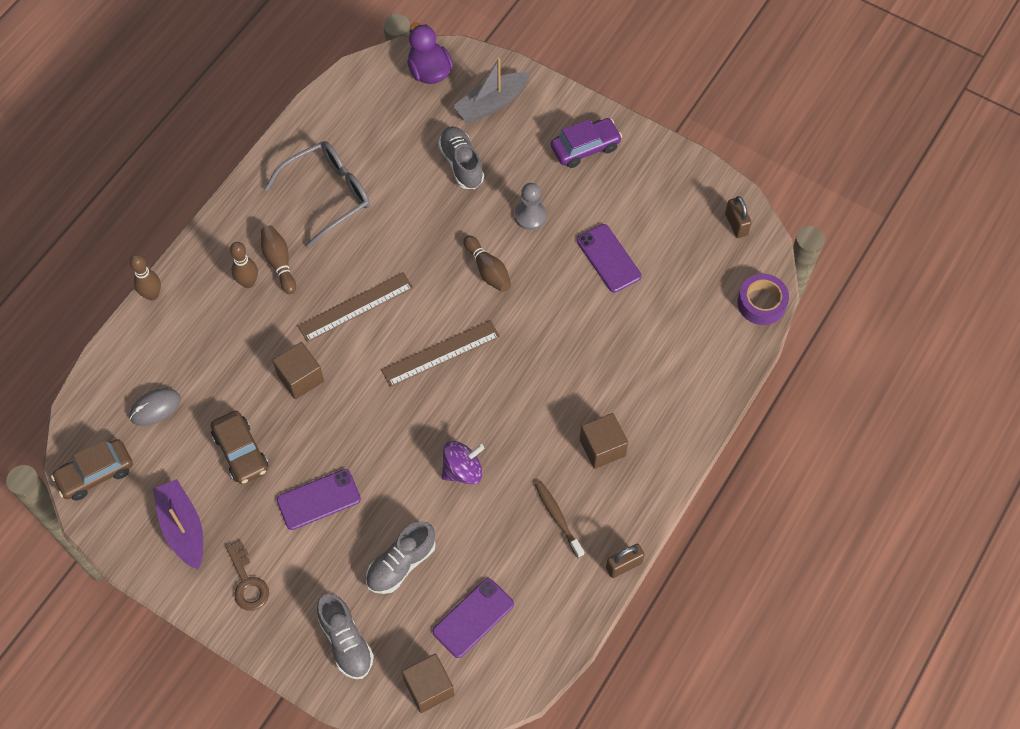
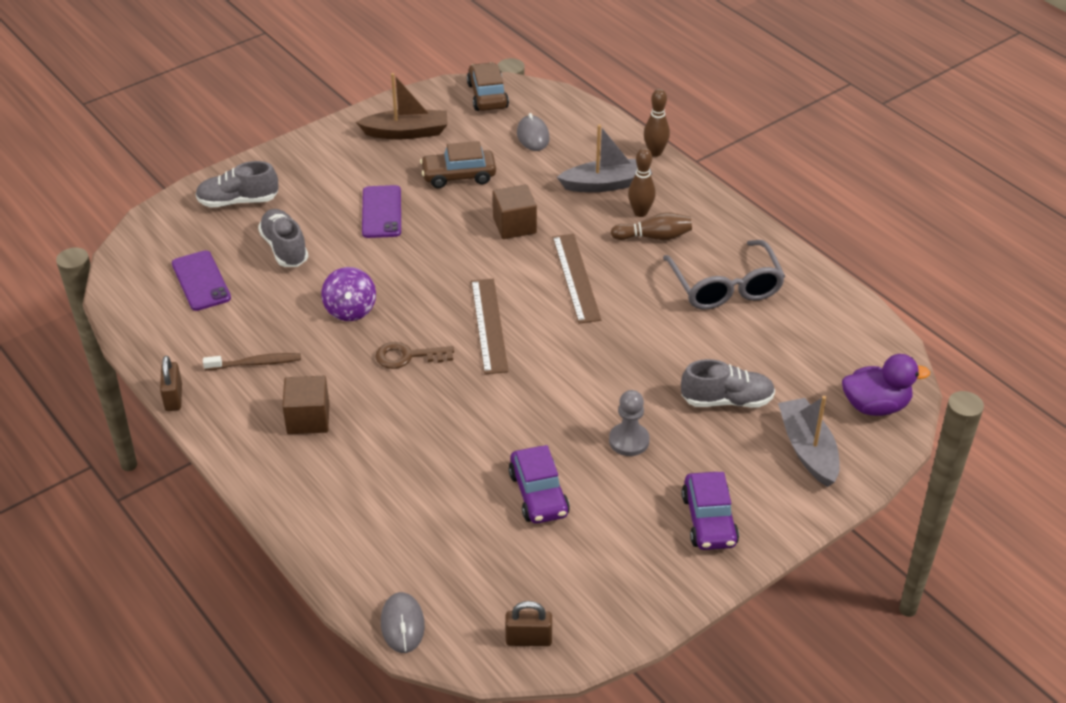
camera: 110 degrees right, 20 degrees down
(183, 528) = (406, 132): purple boat -> brown boat
(214, 321) = (606, 184): none -> grey boat
(247, 582) = (332, 158): brown key -> brown key (408, 356)
(429, 688) = (160, 239): brown cube -> none
(488, 270) = (572, 386): brown bowling pin -> none
(608, 258) = (538, 494): purple phone -> purple car
(761, 303) = (402, 624): purple tape -> grey mouse

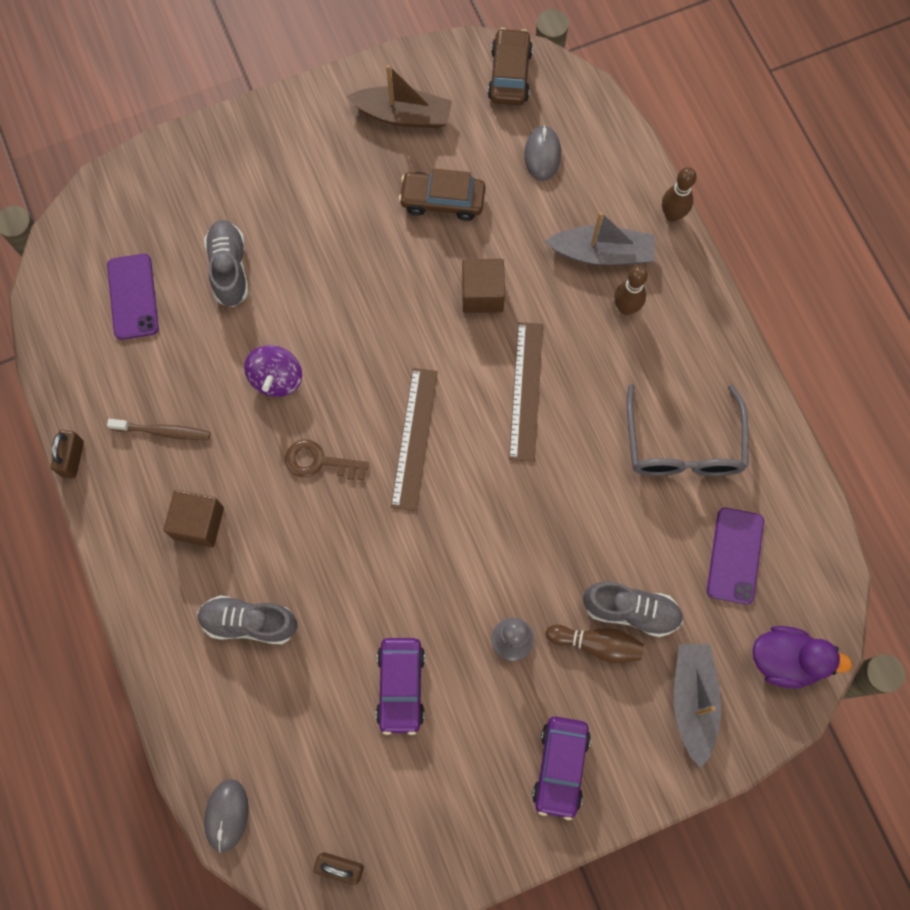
camera: 15 degrees right, 30 degrees up
(238, 201) = (196, 183): grey shoe -> grey shoe (249, 622)
(381, 212) = (345, 238): purple phone -> purple phone (735, 555)
(654, 237) = (629, 349): brown bowling pin -> brown bowling pin (597, 644)

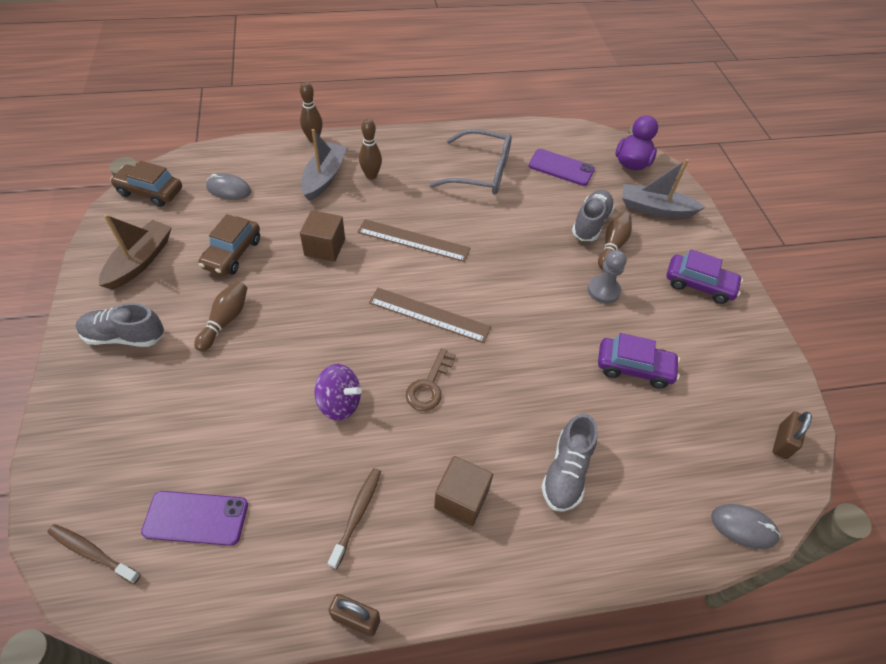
camera: 80 degrees left, 20 degrees down
(88, 231) = (93, 553): none -> brown toothbrush
(229, 269) = (211, 420): grey shoe -> grey shoe (124, 336)
(348, 232) = (225, 320): none -> brown bowling pin

